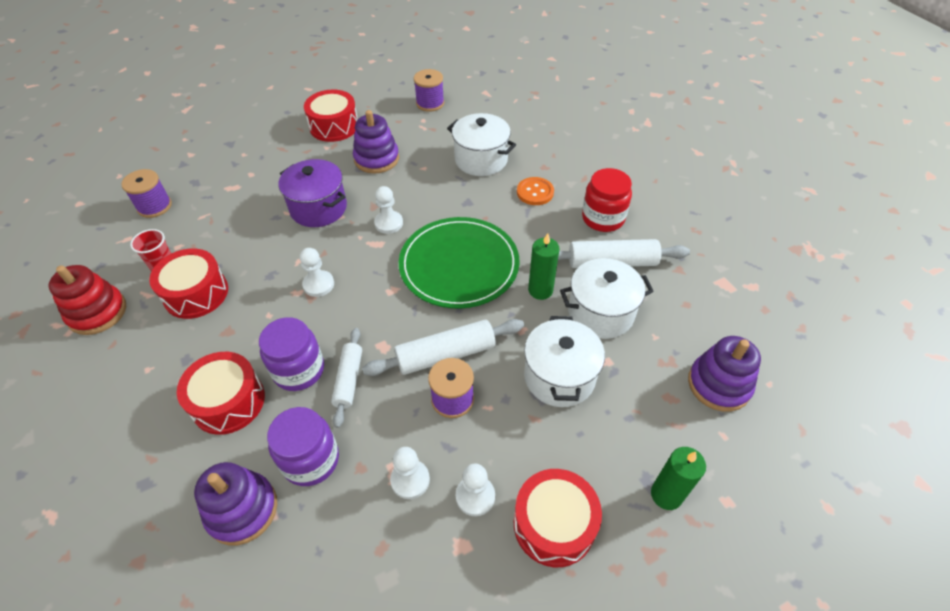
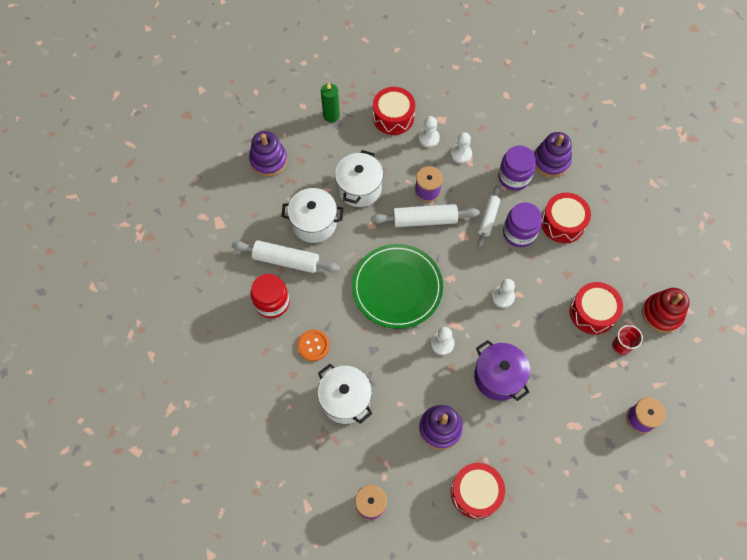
camera: 165 degrees left, 15 degrees up
(540, 290) = (346, 251): green candle -> none

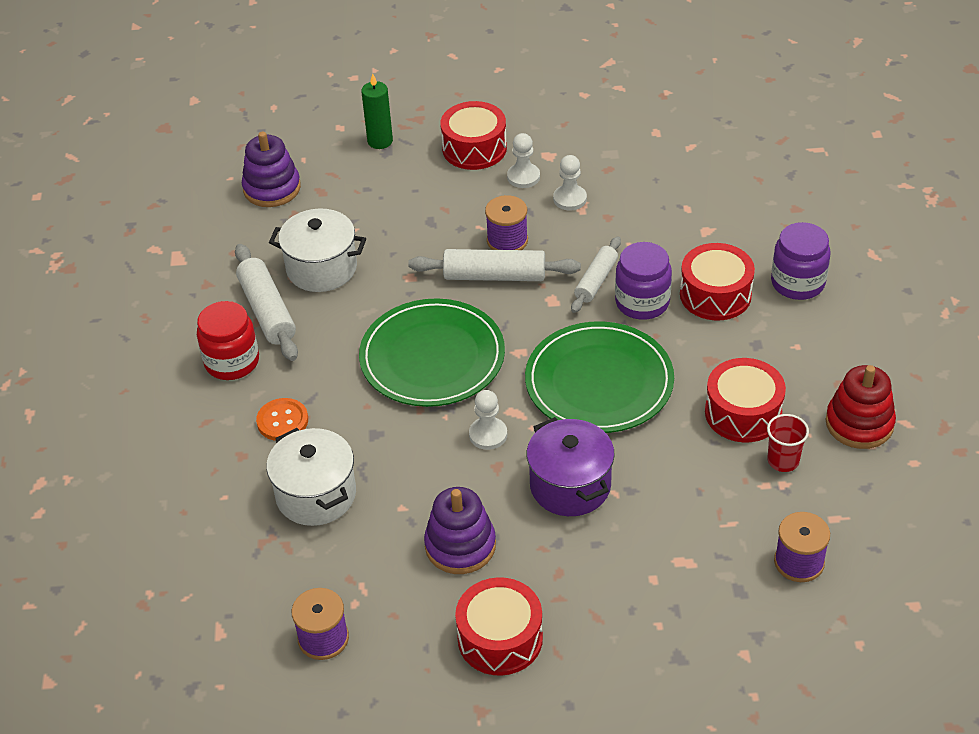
camera: 10 degrees right, 20 degrees down
(286, 260) = (267, 311): white rolling pin -> white rolling pin turned 45 degrees clockwise
(359, 188) = (402, 230): white pot -> none
(502, 297) = (599, 382): white pawn -> green plate
(514, 177) = (648, 232): purple jar -> purple jar (797, 283)
(551, 161) = (711, 216): purple stacking toy -> none

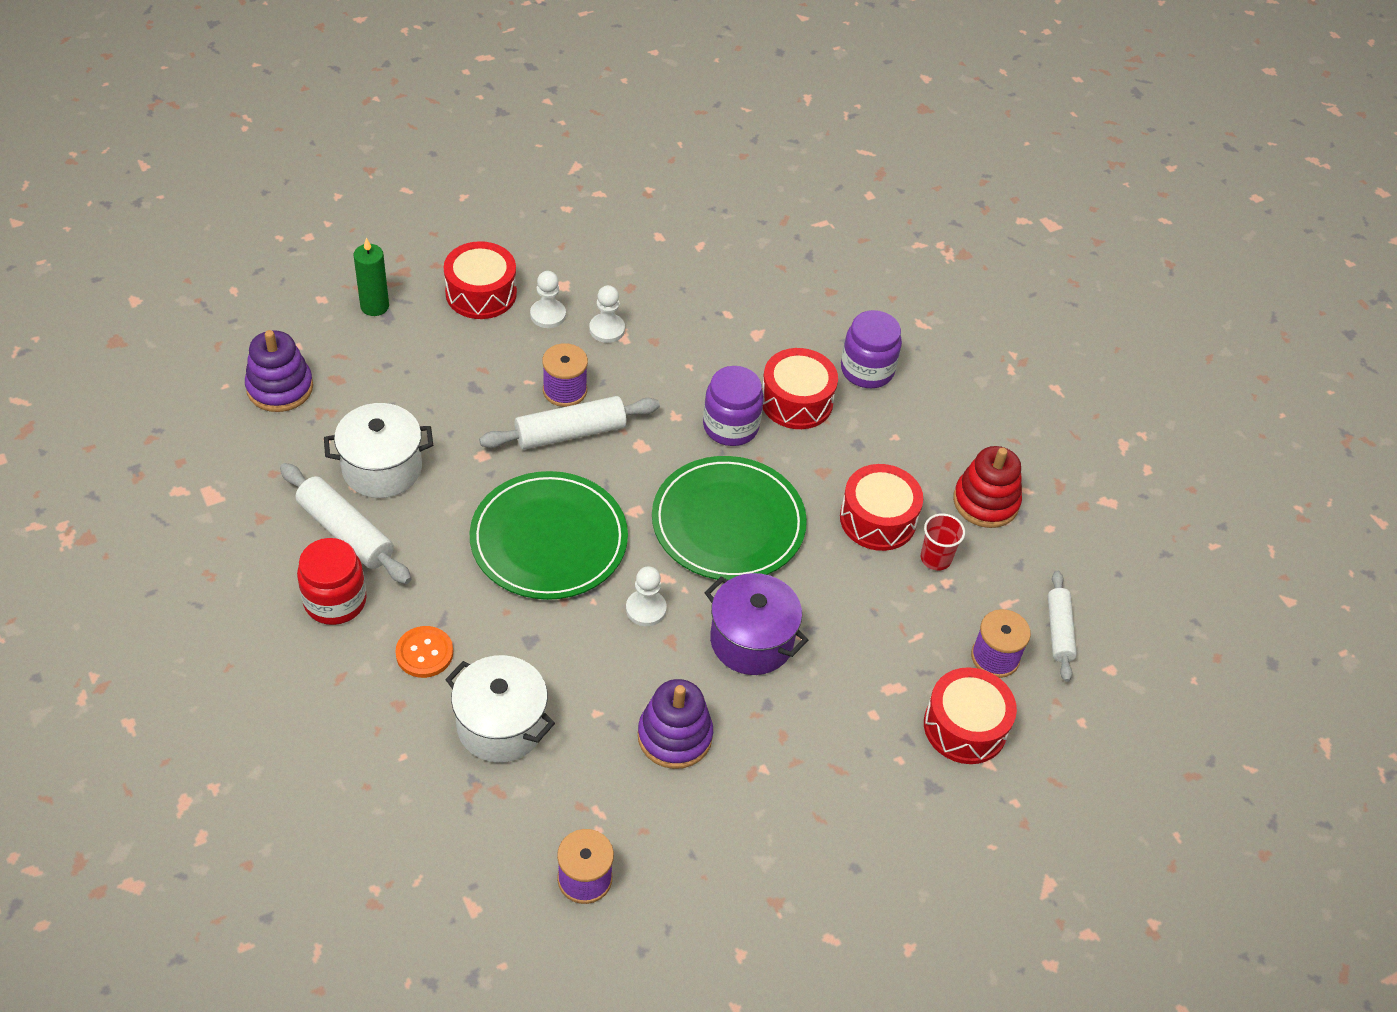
camera: 30 degrees left, 5 degrees up
(500, 638) = (759, 821): red drum -> red drum (965, 726)
(596, 281) = (675, 414): white rolling pin -> white rolling pin (1059, 631)

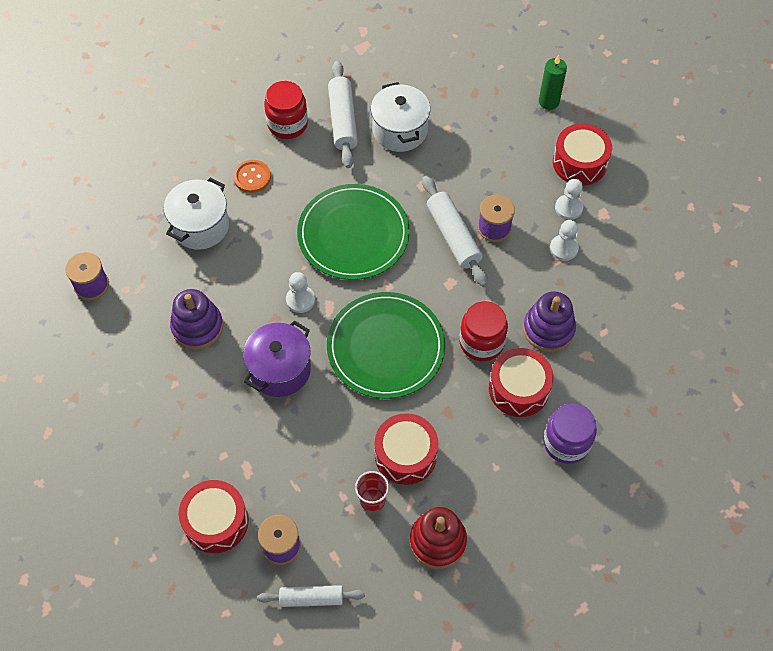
camera: 90 degrees right, 10 degrees up
(280, 388) = (459, 63): purple stacking toy -> purple stacking toy (548, 329)
(345, 532) = (343, 120): white rolling pin -> white rolling pin turned 45 degrees counterclockwise
(730, 426) = (481, 342): purple jar -> red jar

